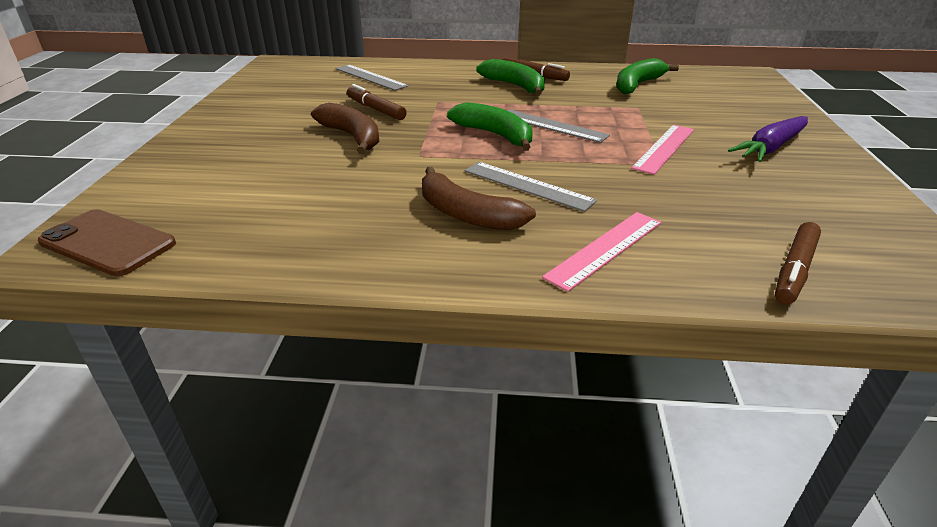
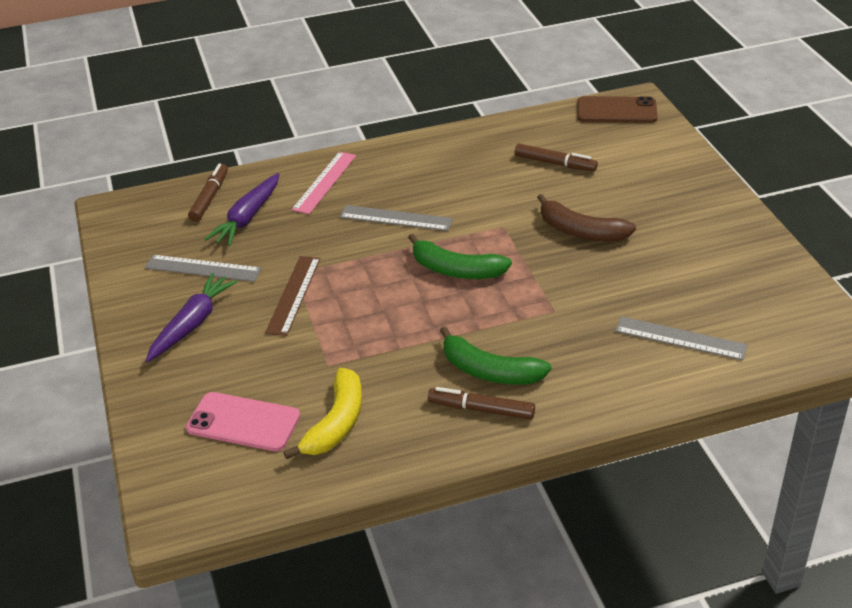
camera: 160 degrees right, 5 degrees up
(375, 109) = (604, 276): brown marker -> brown marker (555, 163)
(466, 214) = (424, 183): brown banana -> none
(552, 125) = (409, 300): grey ruler -> grey ruler (203, 268)
(637, 85) = (336, 423): green banana -> yellow banana
(664, 148) = (293, 295): pink ruler -> brown ruler
(708, 94) = (243, 422): none -> pink phone
(725, 228) = (248, 217): none -> purple carrot

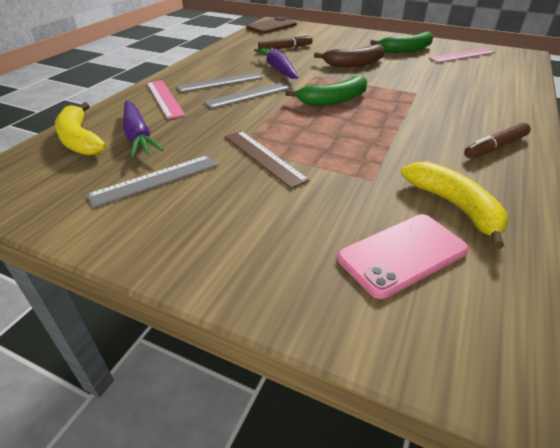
camera: 50 degrees left, 0 degrees up
(192, 324) = (218, 219): purple carrot -> purple carrot (278, 69)
(209, 198) = (80, 139): brown marker -> yellow banana
(489, 371) = (454, 129): green banana -> green banana (406, 50)
(680, 338) = (483, 78): grey ruler -> grey ruler (220, 82)
(747, 292) = (462, 55): none -> pink ruler

